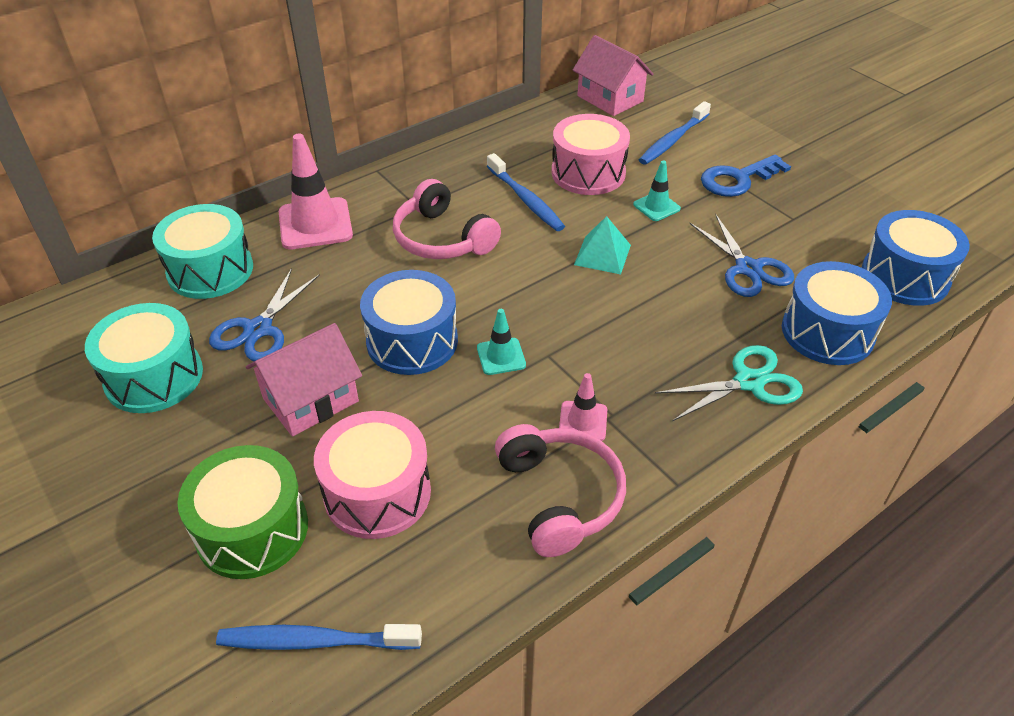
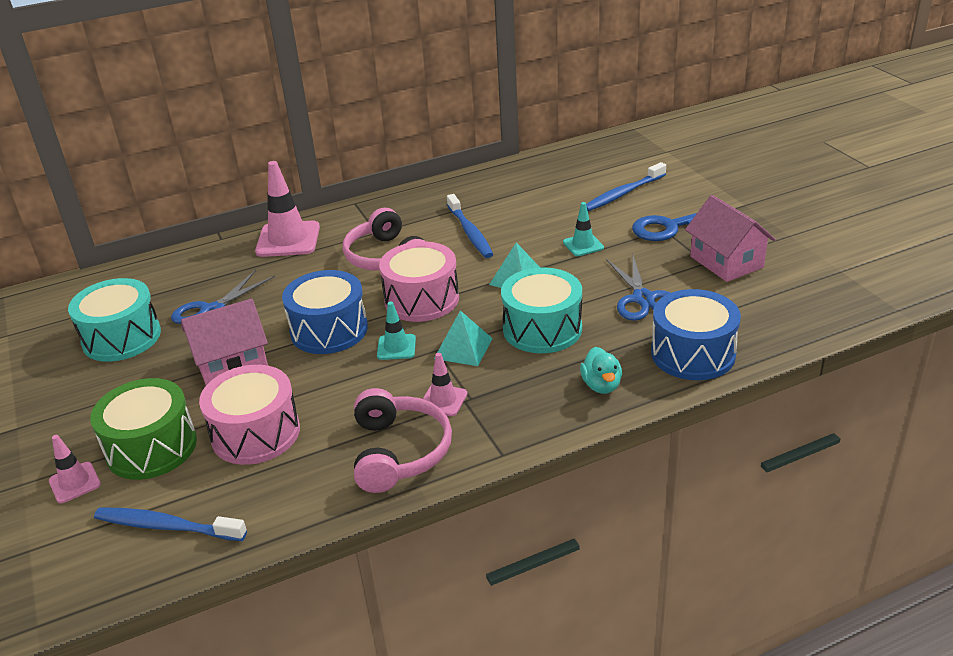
camera: 15 degrees right, 10 degrees down
(169, 594) = (75, 483): none -> pink traffic cone
(210, 270) = (193, 267): turquoise drum -> turquoise drum (542, 329)
(578, 350) = (463, 348): none -> turquoise pyramid
(588, 173) = (534, 215): pink drum -> pink drum (421, 299)
(610, 99) = (581, 158): pink house -> pink house (726, 262)
(749, 382) = (601, 385): turquoise scissors -> turquoise duck
(905, 276) = (790, 316): blue drum -> none

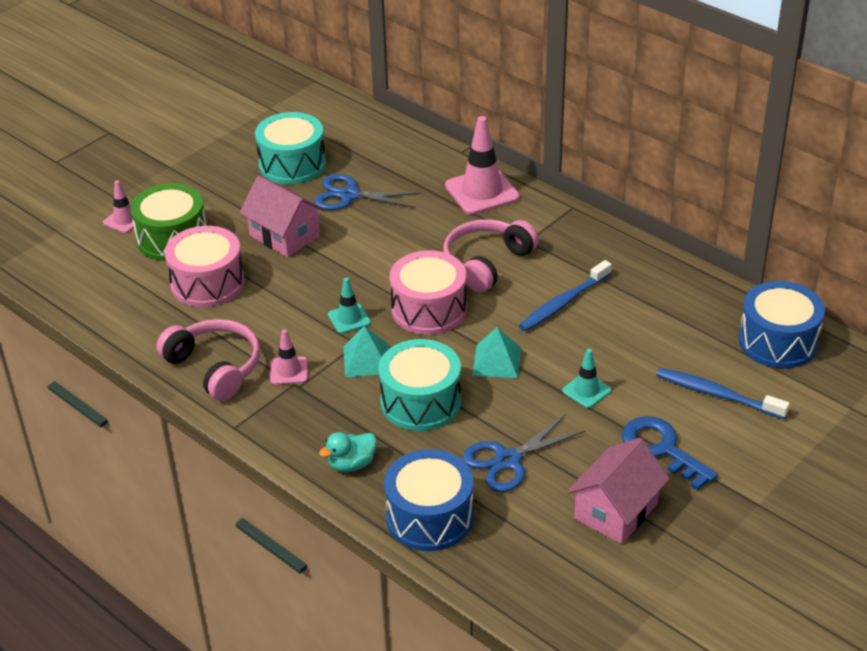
camera: 65 degrees right, 5 degrees up
(167, 526) = (97, 282): blue toothbrush -> none
(329, 330) = (355, 270): blue drum -> blue drum (778, 341)
(399, 452) = (215, 367): pink headphones -> pink headphones turned 105 degrees counterclockwise

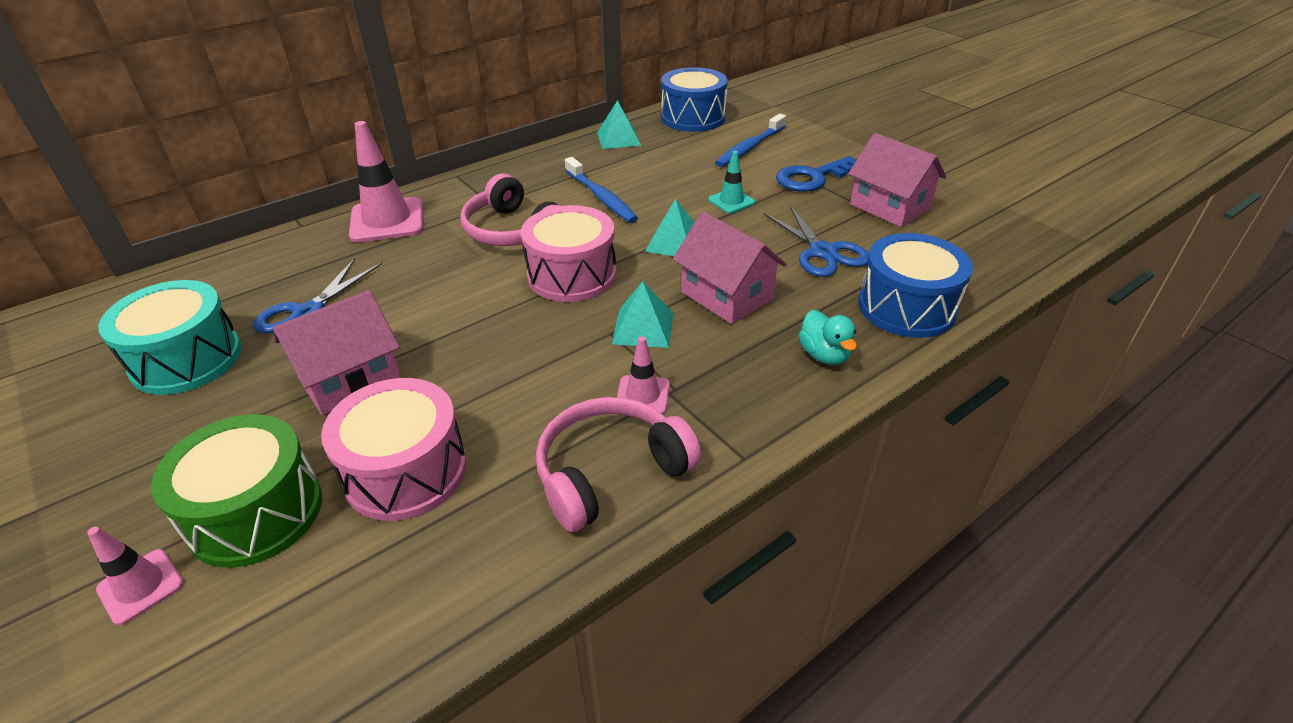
camera: 80 degrees left, 0 degrees up
(349, 319) = (560, 335): turquoise traffic cone -> none
(421, 402) = (726, 295): turquoise drum -> pink house
(695, 293) = (618, 139): none -> turquoise pyramid

